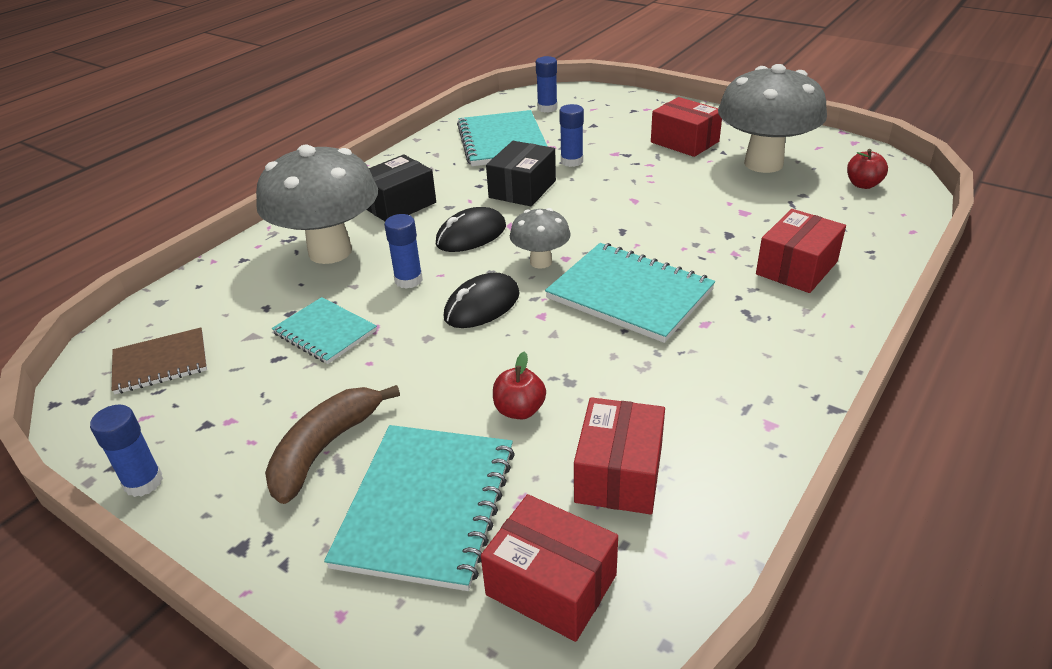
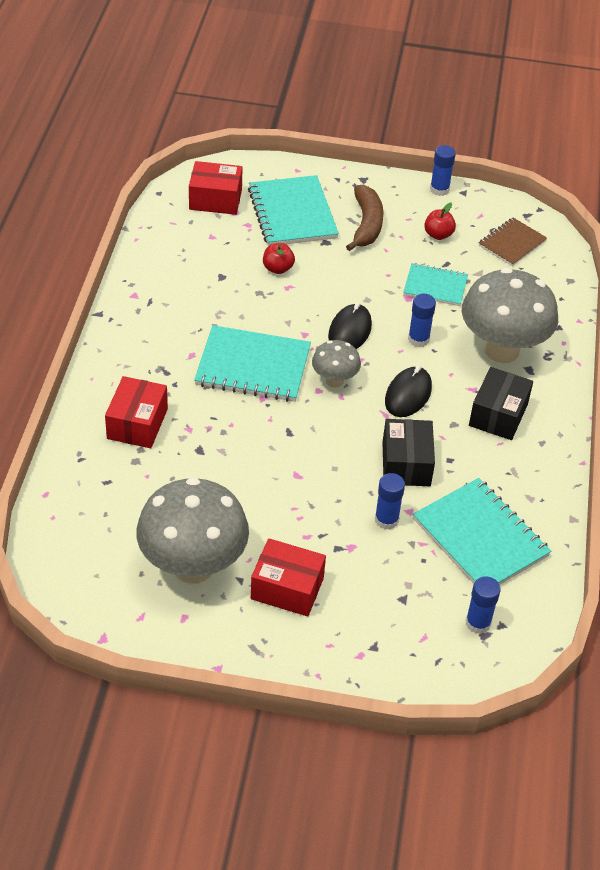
camera: 150 degrees right, 10 degrees up
(619, 474) = (206, 250): red box -> none
(863, 184) = (90, 554): red apple -> red apple (438, 235)

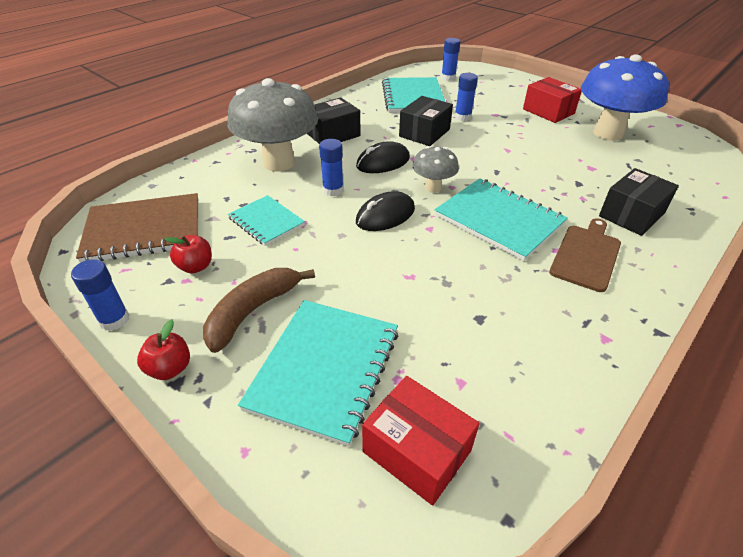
camera: 145 degrees left, 5 degrees down
(137, 424) = (631, 215): red box -> black box
(166, 359) = (586, 255): none -> brown cutting board
(193, 567) = (608, 133): grey mushroom -> blue mushroom
(278, 268) = (405, 300): red apple -> red apple (170, 368)
(512, 243) = (144, 230): brown notebook -> brown notebook, size x1.66

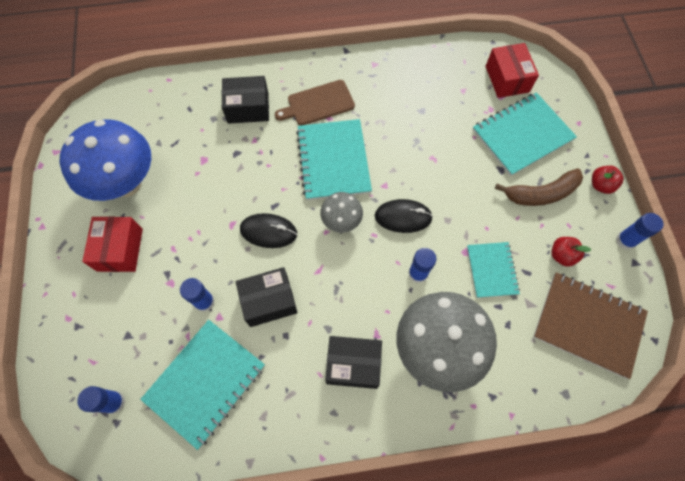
camera: 140 degrees left, 25 degrees up
(383, 162) = (348, 282): black mouse -> black mouse (268, 232)

